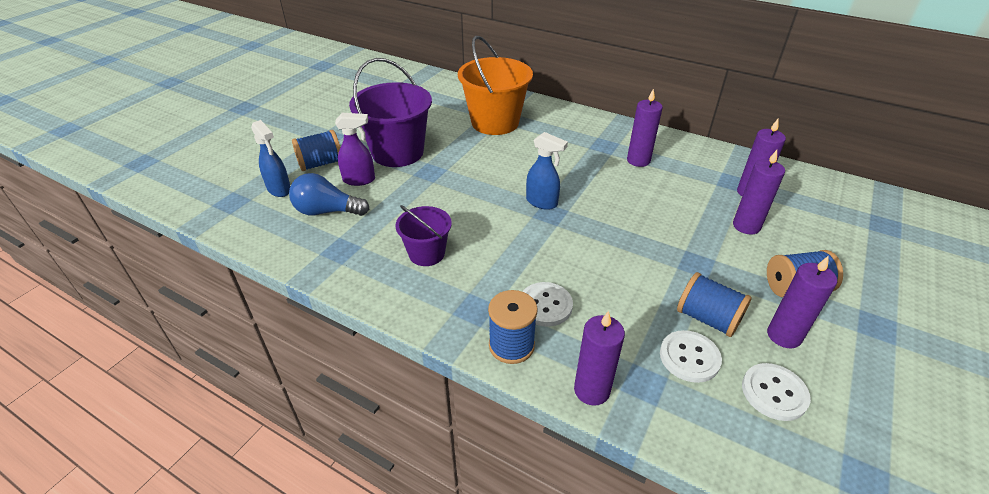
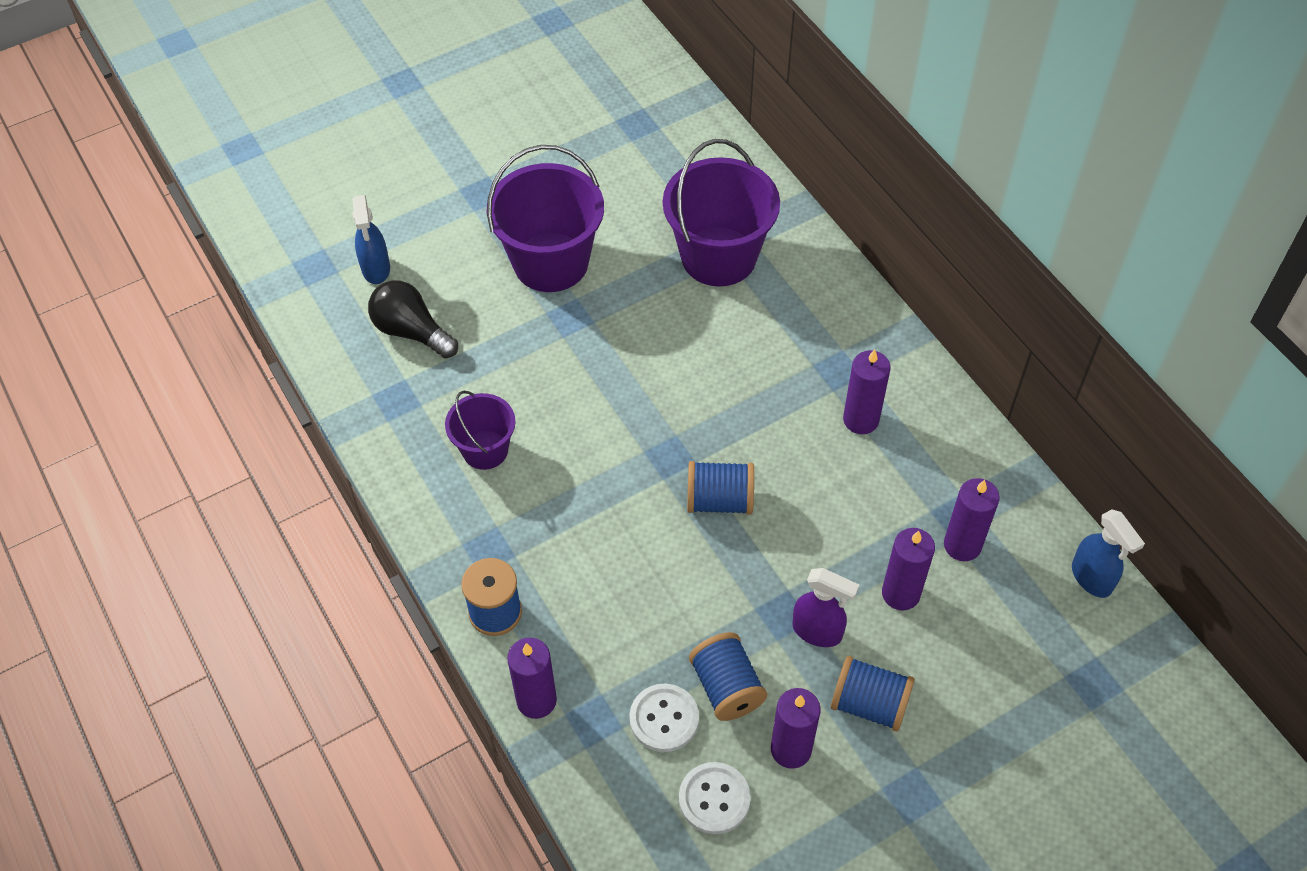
camera: 30 degrees right, 15 degrees up
(321, 164) = (445, 242): blue spool -> blue spool (720, 500)
(327, 211) = (411, 331): blue light bulb -> black light bulb
(359, 180) = (476, 294): purple spray bottle -> purple spray bottle (818, 631)
(495, 122) = (719, 257): orange bucket -> purple bucket
(542, 202) = (672, 434): blue spray bottle -> blue spray bottle (1092, 578)
(545, 305) = (564, 583): white button -> none

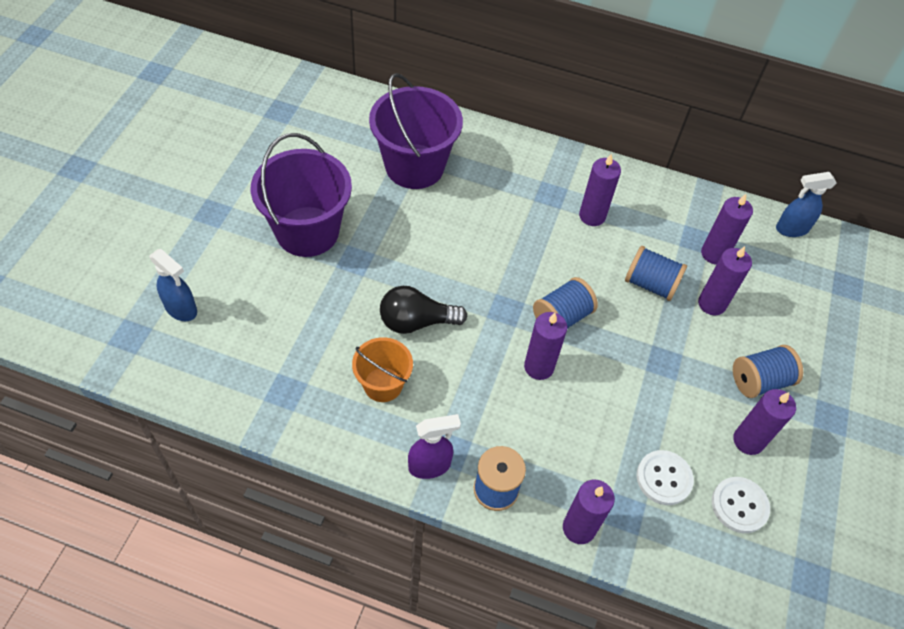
camera: 45 degrees left, 0 degrees up
(411, 331) = (251, 337): black light bulb -> black light bulb (416, 321)
(485, 450) = (383, 384): purple bucket -> orange bucket
(647, 532) = (539, 367): none -> purple candle
(726, 687) = (678, 430): blue spool -> blue spool (650, 284)
(818, 631) = (692, 358): purple spray bottle -> purple spray bottle (430, 466)
(1092, 578) = (791, 229): blue spray bottle -> blue spray bottle turned 150 degrees clockwise

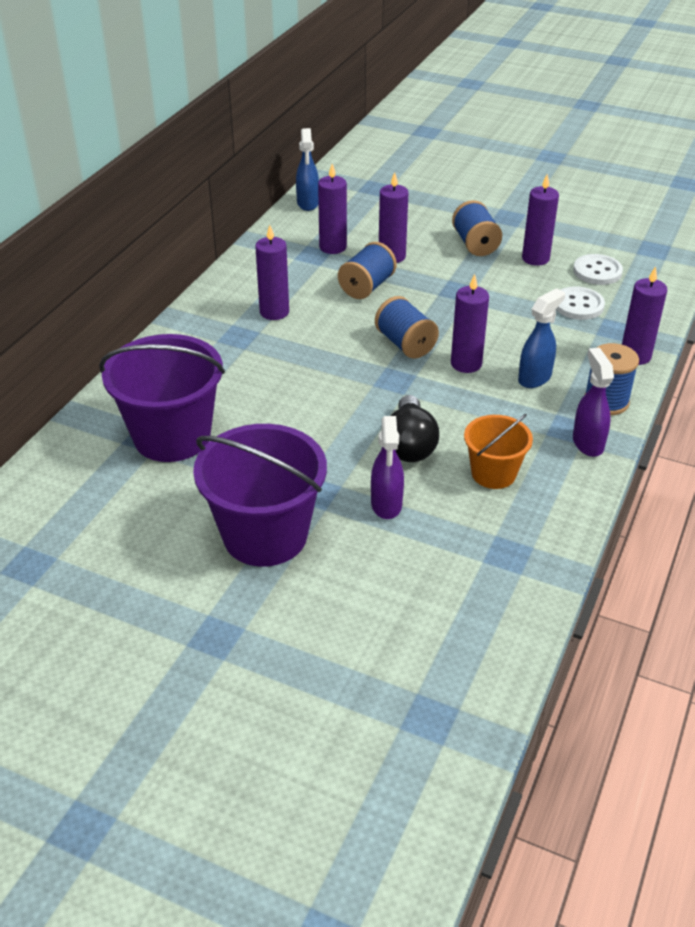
camera: 80 degrees left, 15 degrees down
(181, 309) = (386, 661): blue spray bottle -> blue spray bottle (535, 378)
(341, 306) = (386, 505): none -> purple spray bottle

